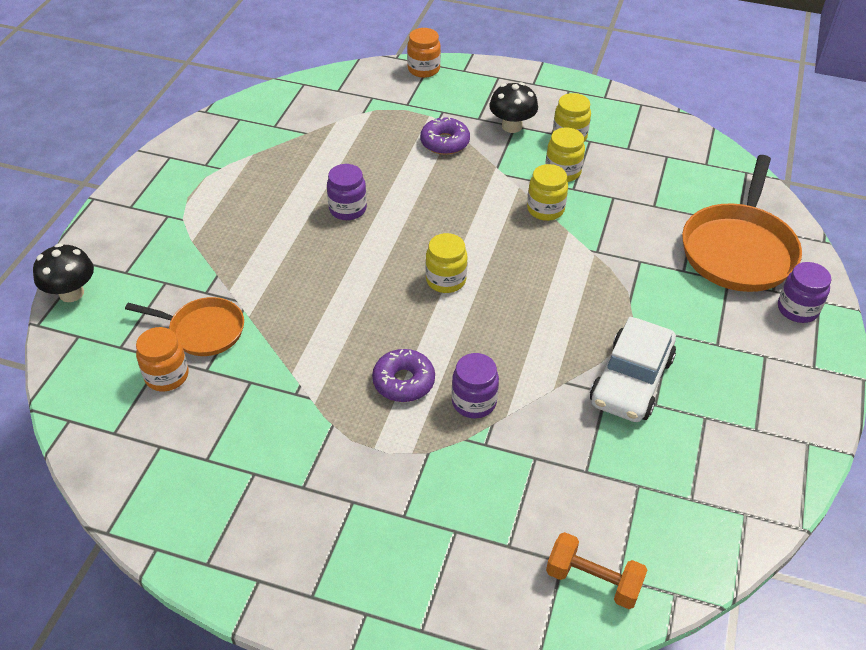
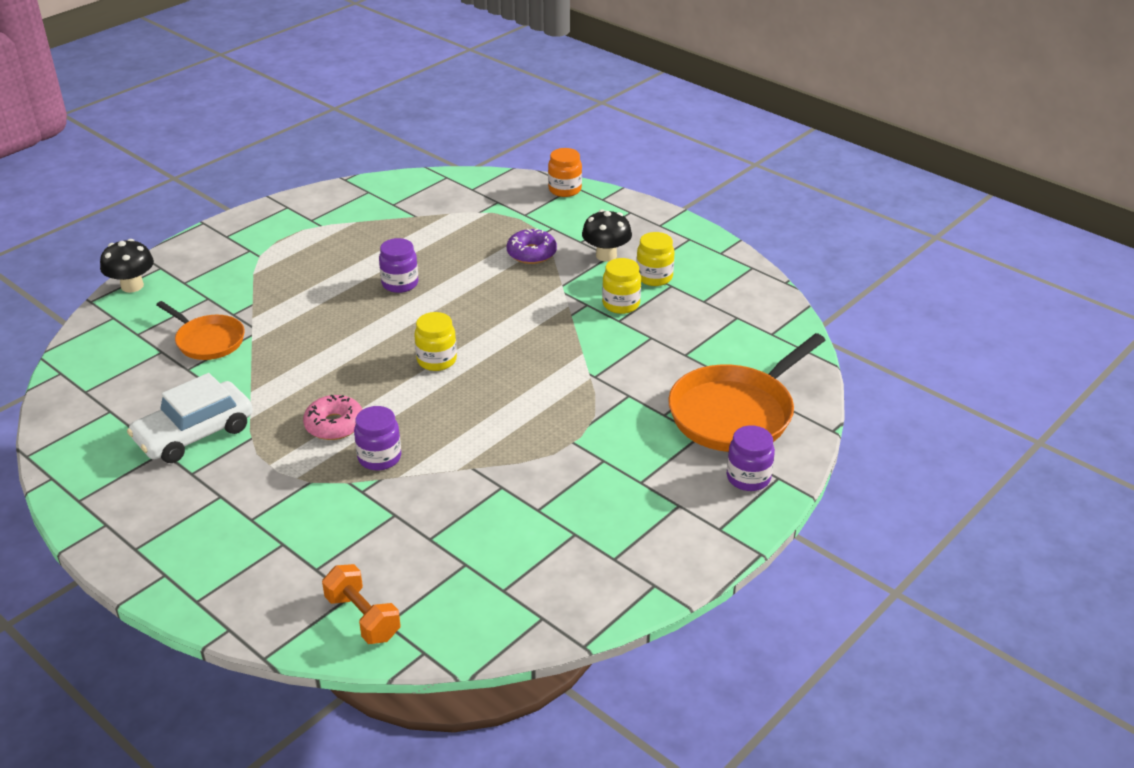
camera: 25 degrees right, 10 degrees down
(167, 376) = (154, 364): orange jar -> none
(403, 382) = (334, 425): purple donut -> pink donut
(545, 209) = (576, 330): yellow jar -> none
(631, 380) = (532, 485): white car -> white car (194, 434)

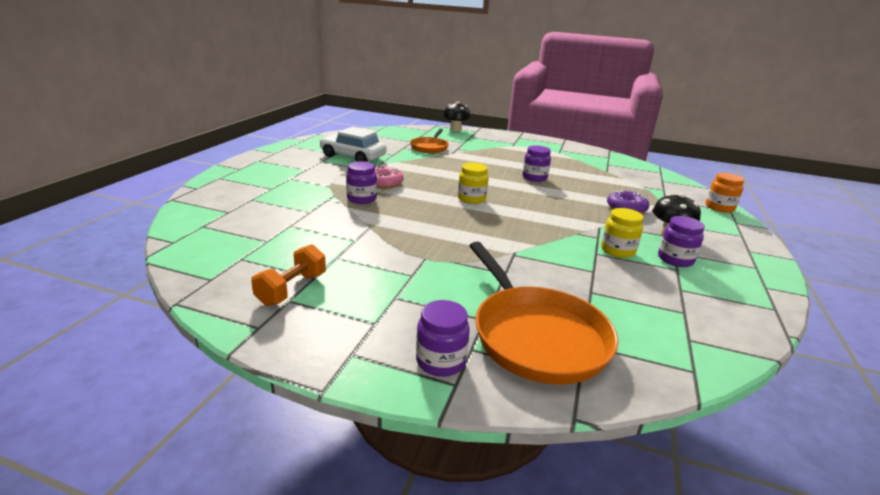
camera: 65 degrees right, 10 degrees down
(363, 618) = (207, 218): orange dumbbell -> orange dumbbell (292, 289)
(654, 277) = (675, 259): yellow jar -> purple jar
(735, 413) = (536, 336): orange pan -> orange pan turned 135 degrees counterclockwise

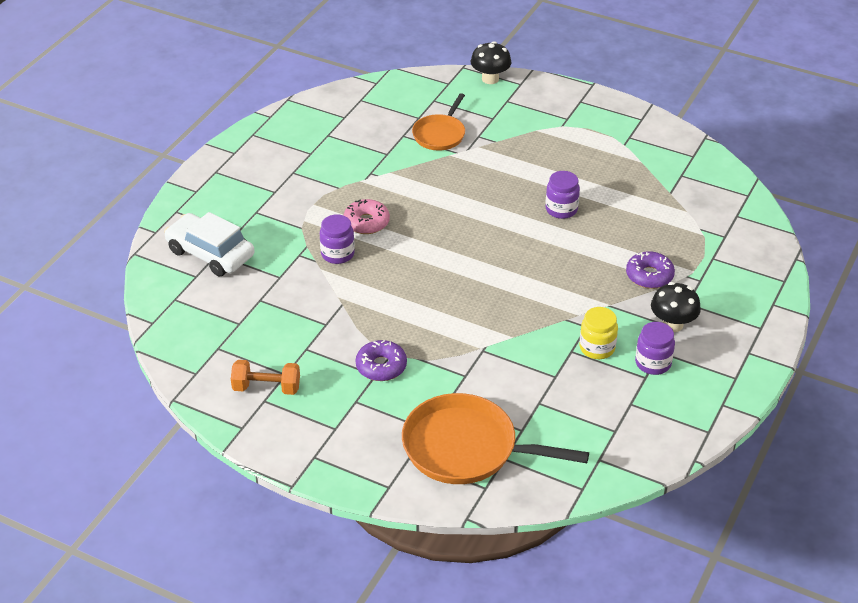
camera: 10 degrees right, 15 degrees up
(292, 289) = (266, 388): orange dumbbell -> orange dumbbell turned 60 degrees clockwise
(353, 157) = (333, 161): white car -> white car (210, 253)
(417, 268) = (381, 366): none -> purple donut
(440, 361) = (382, 467): purple jar -> none
(471, 199) = (465, 255): yellow jar -> none
(536, 336) = (466, 448): orange pan -> orange pan turned 120 degrees clockwise
(719, 207) = (774, 275): orange jar -> none

